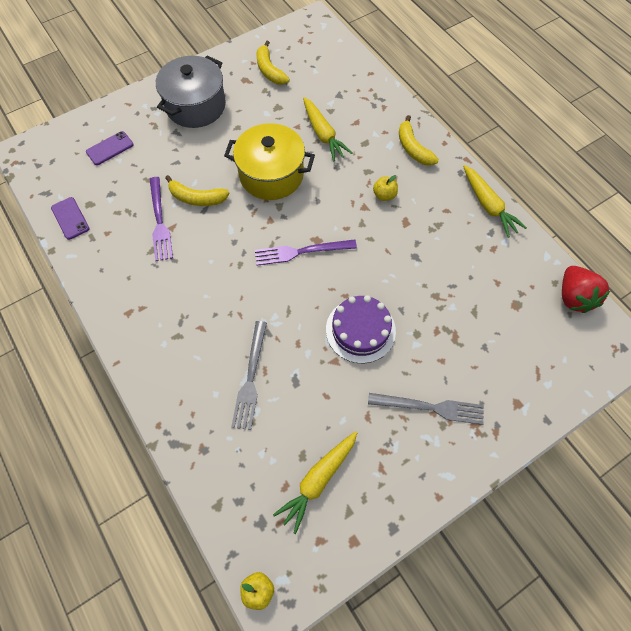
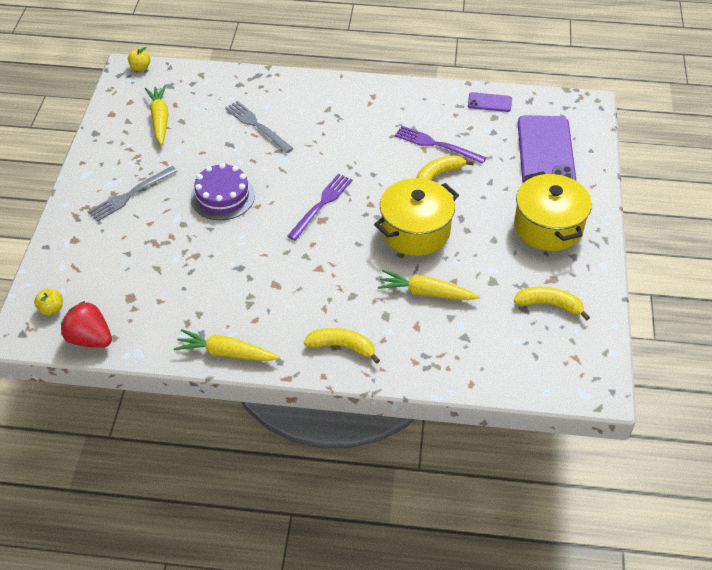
camera: 130 degrees right, 15 degrees down
(110, 148) = (545, 152): purple phone -> purple phone, size x2.20
(196, 106) = (548, 226): grey pot -> yellow pot
(384, 195) = (316, 289): yellow apple -> yellow apple (51, 309)

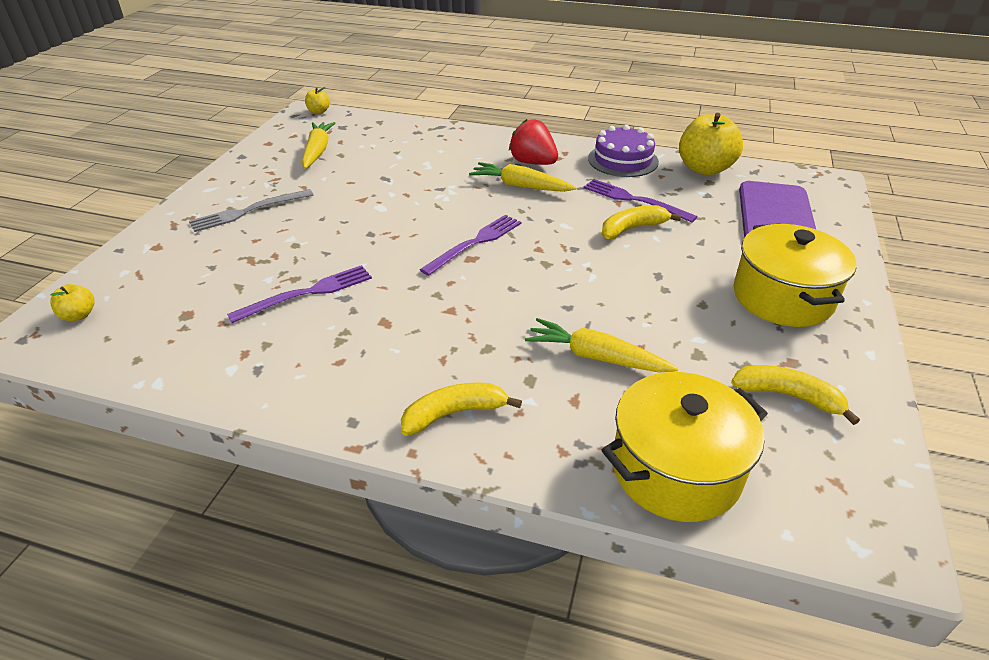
camera: 10 degrees right, 10 degrees down
(90, 339) = (103, 357): red strawberry -> red strawberry (533, 163)
(211, 267) = (307, 293): none -> purple fork
(222, 196) = (356, 223): purple cake -> purple cake (623, 160)
(226, 353) = (279, 399): yellow carrot -> yellow carrot (520, 186)
(257, 126) = (423, 165): grey fork -> none
(342, 346) = (454, 413): yellow banana -> yellow banana turned 45 degrees counterclockwise
(415, 231) = (593, 283): yellow pot -> yellow pot (676, 469)
(489, 102) = (704, 169): purple phone -> yellow apple

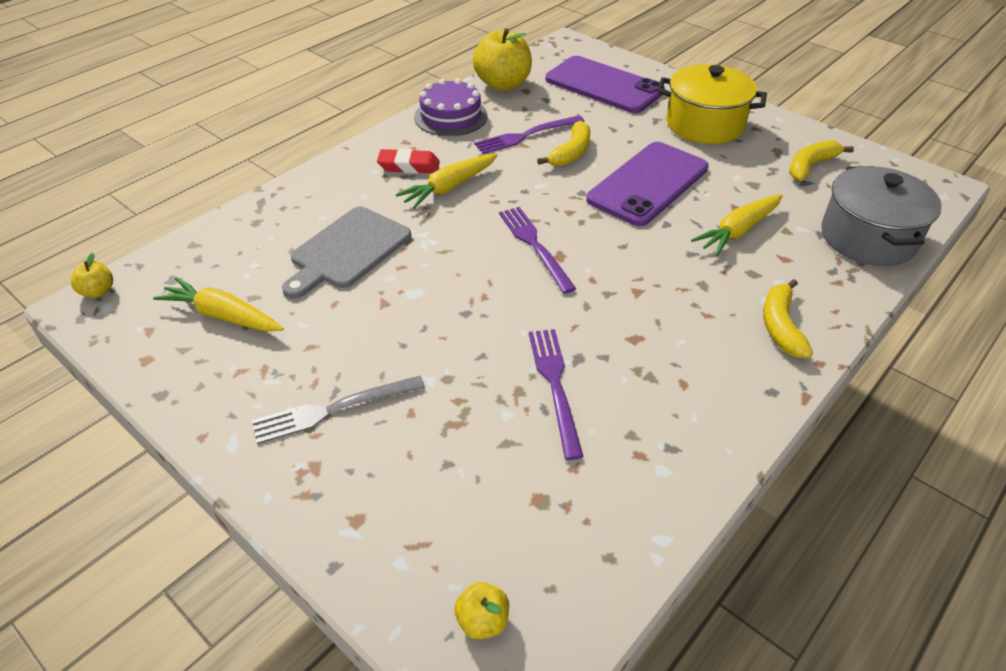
camera: 65 degrees left, 5 degrees up
(248, 211) = (333, 409): grey fork -> grey fork turned 75 degrees clockwise
(410, 170) = (347, 250): none -> grey cutting board
(533, 163) = (409, 166): red strawberry -> red eraser
(625, 282) = (648, 184): none -> purple phone
(632, 228) = (571, 153): yellow banana -> yellow banana turned 150 degrees counterclockwise
(676, 469) = (868, 238): yellow pot -> grey pot

